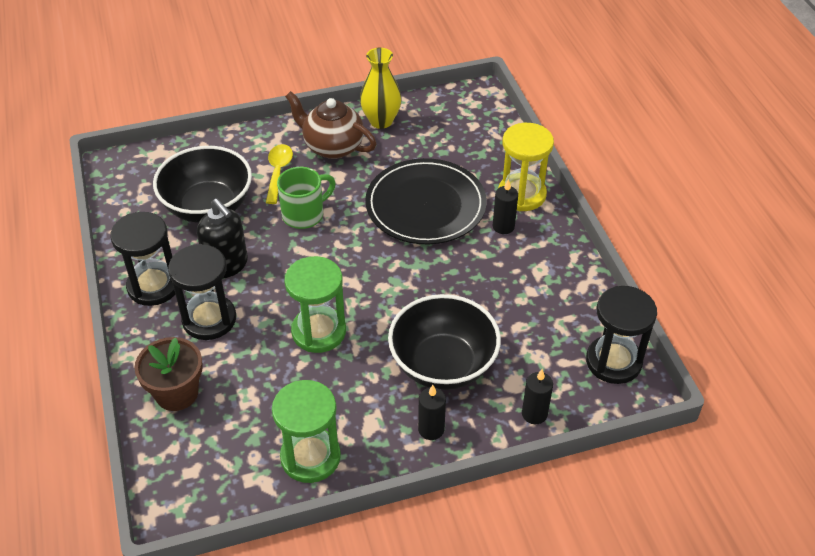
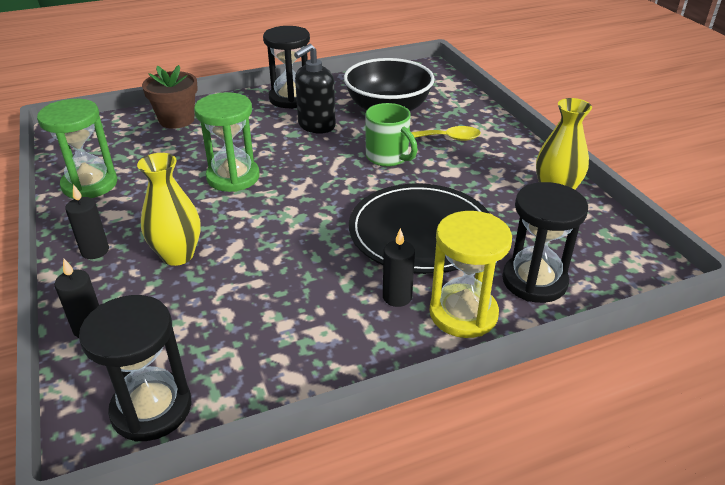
camera: 85 degrees right, 10 degrees down
(209, 319) = (253, 124): black hourglass -> black hourglass (534, 281)
(332, 147) = (496, 165): brown teapot -> none
(443, 364) = (178, 255): black bowl -> yellow vase

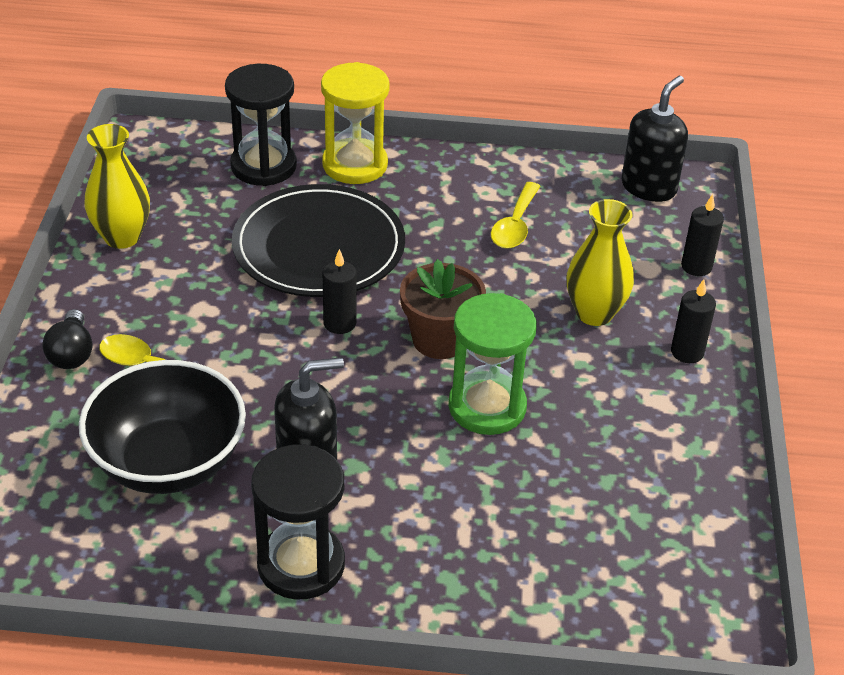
camera: 155 degrees left, 5 degrees up
(90, 184) = (689, 469): green hourglass -> none
(151, 408) = (649, 187): black hourglass -> black soap dispenser
(176, 120) = (527, 582): brown flower pot -> brown flower pot (440, 339)
(277, 307) = (515, 225): none -> yellow spoon
(388, 157) = (258, 362): green mug -> none
(397, 297) = (399, 196): black candle -> black candle (339, 323)
(492, 132) = (71, 353): none -> black light bulb

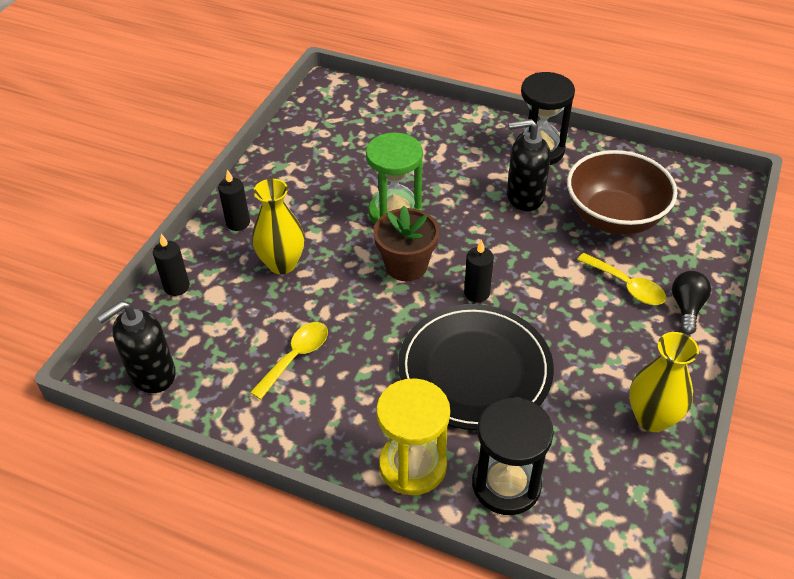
camera: 160 degrees left, 5 degrees up
(168, 462) = (614, 217): black bowl -> brown bowl

